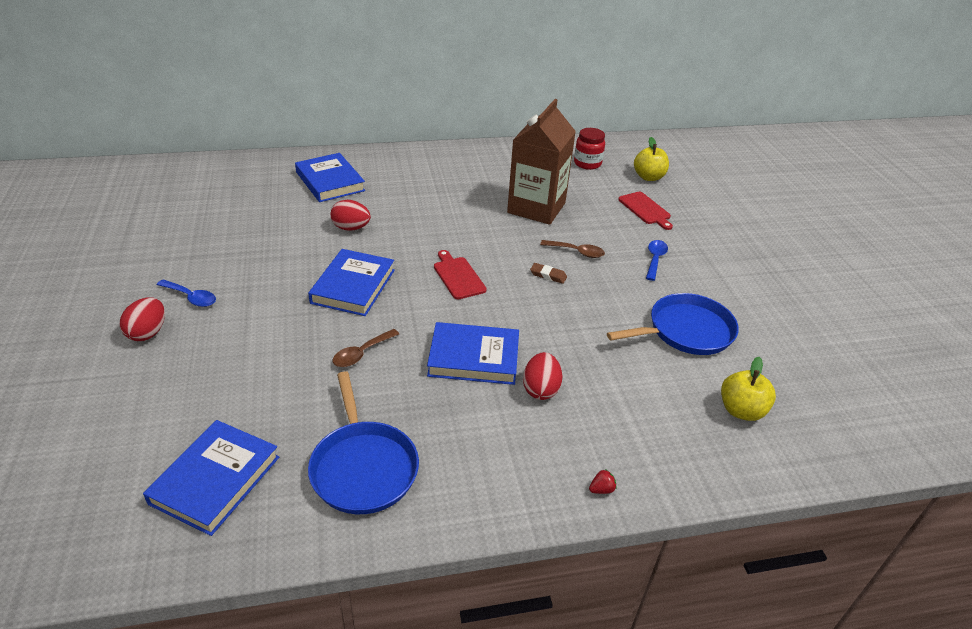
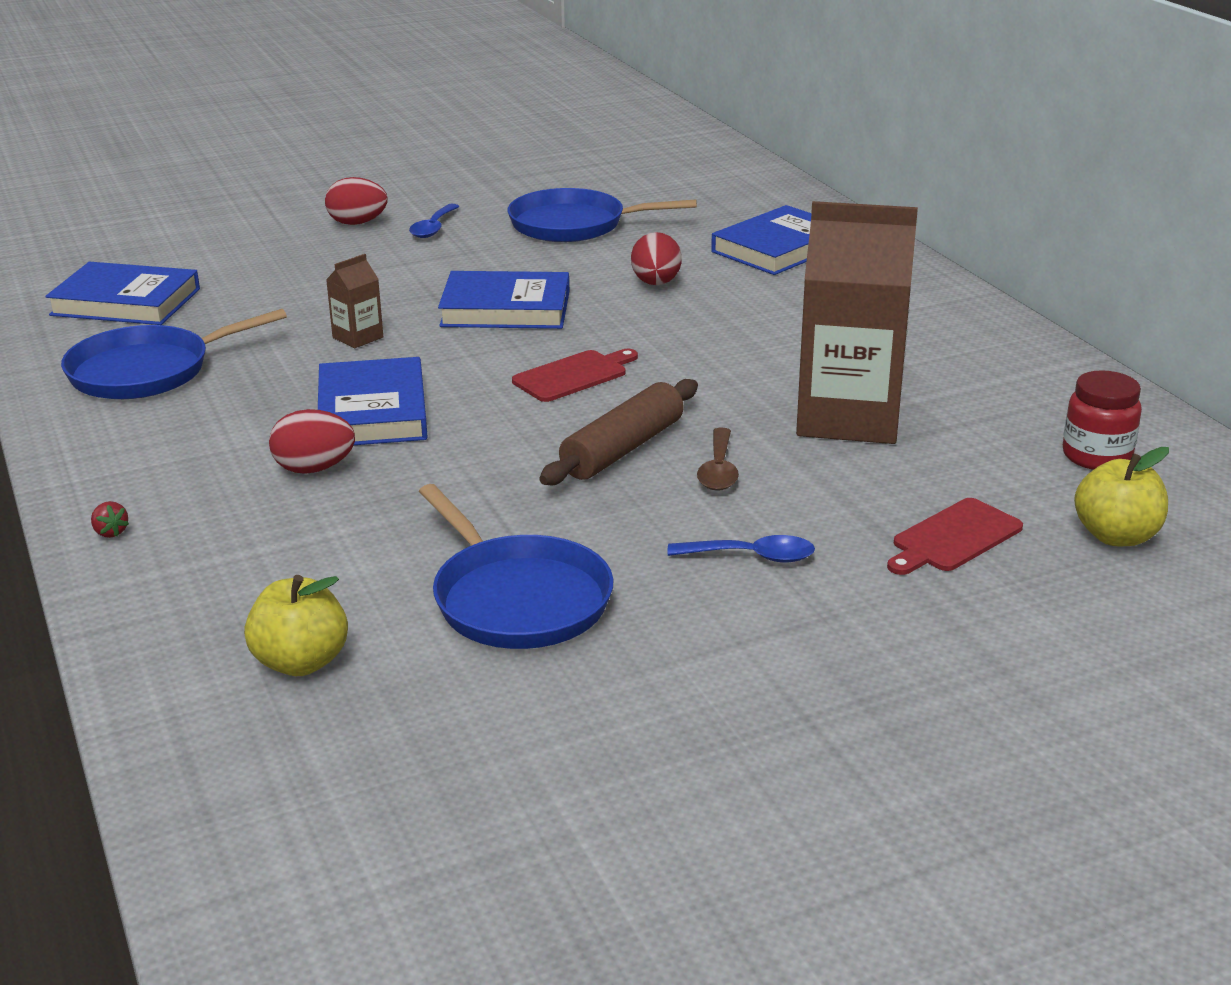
camera: 80 degrees right, 10 degrees down
(237, 240) = (573, 225): none -> blue pan
(362, 353) = (358, 337): brown spoon -> brown carton
(548, 275) = (622, 449): brown eraser -> brown rolling pin

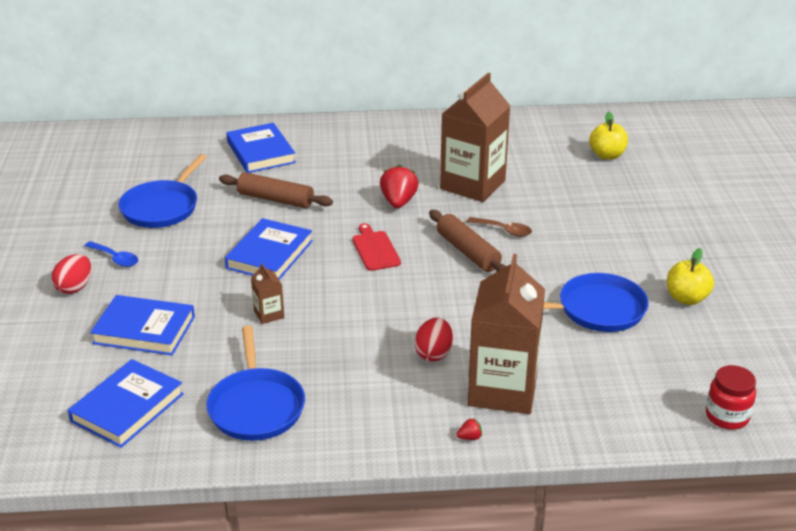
camera: 70 degrees left, 5 degrees up
(240, 541) = (502, 389): none -> brown carton
(301, 662) = (628, 382): yellow apple -> yellow apple (686, 298)
(372, 411) = (375, 323): blue book -> blue book (144, 330)
(656, 283) = (275, 199): red egg -> brown rolling pin
(730, 367) = (398, 202): none -> red strawberry
(751, 557) = (586, 240): blue spoon -> none
(954, 538) = (592, 189): red cutting board -> none
(1096, 456) = (541, 139): red jar -> red jar (727, 416)

